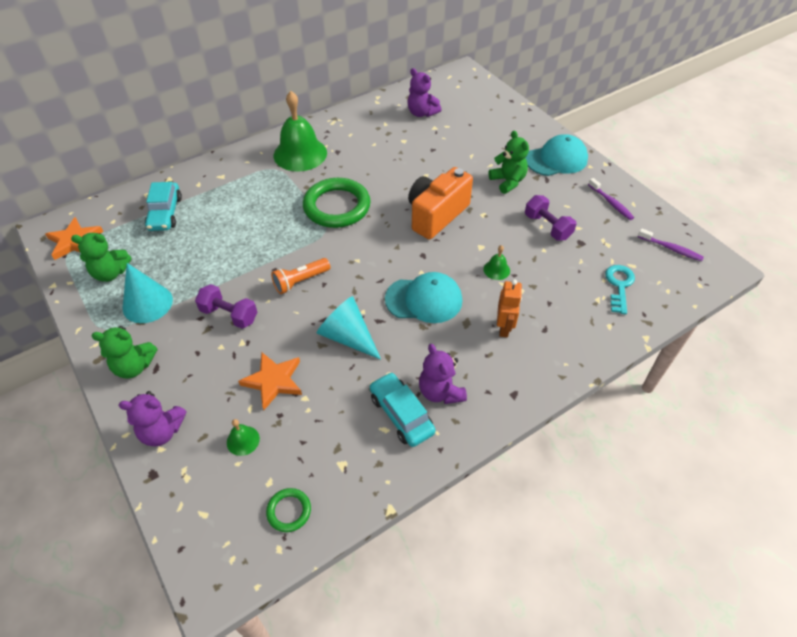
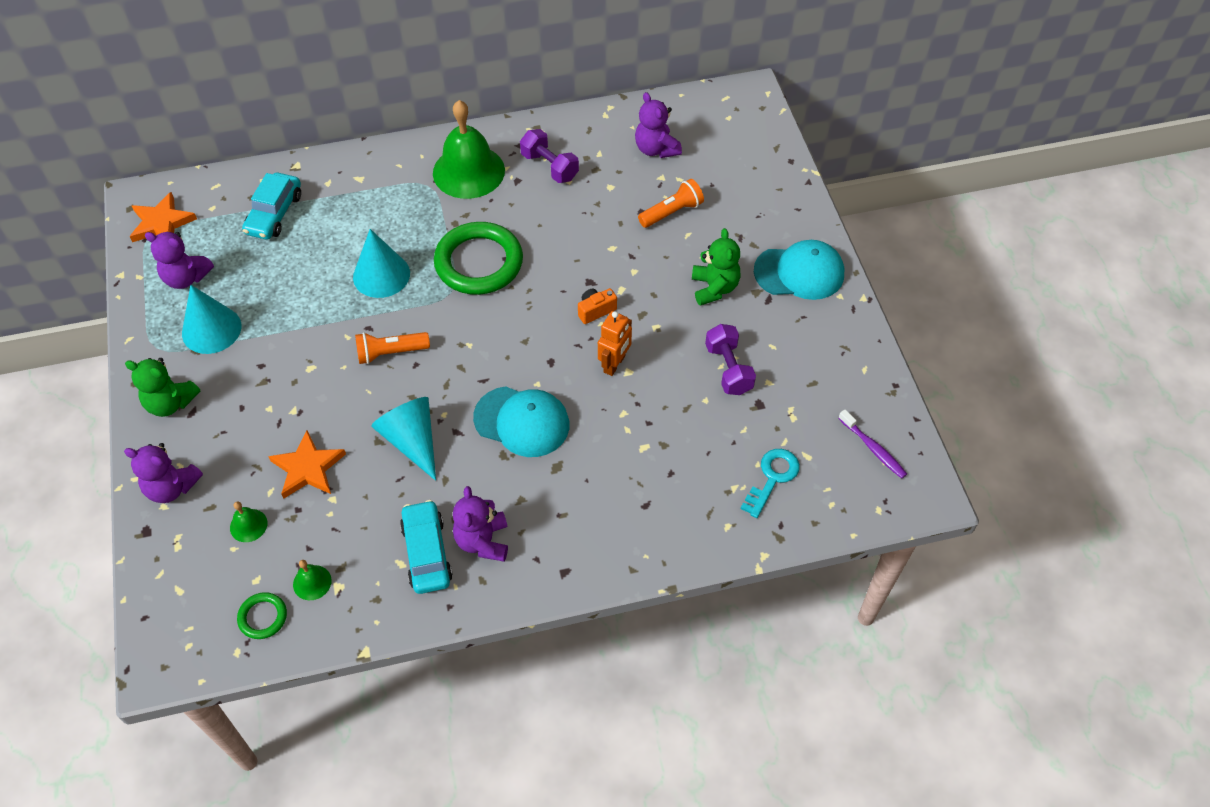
camera: 20 degrees right, 5 degrees up
(111, 273) = (186, 278): green teddy bear -> purple teddy bear
(229, 315) = (293, 371): purple dumbbell -> purple dumbbell (549, 166)
(268, 232) = (381, 275): none -> turquoise cone
(436, 215) = (595, 310): orange camera -> orange camera, size x0.42
(453, 145) = (672, 212): none -> orange flashlight
(496, 270) = (630, 409): green bell -> green bell (312, 582)
(504, 327) = (598, 487): orange robot -> orange robot (614, 364)
(611, 203) = (834, 359): purple toothbrush -> none

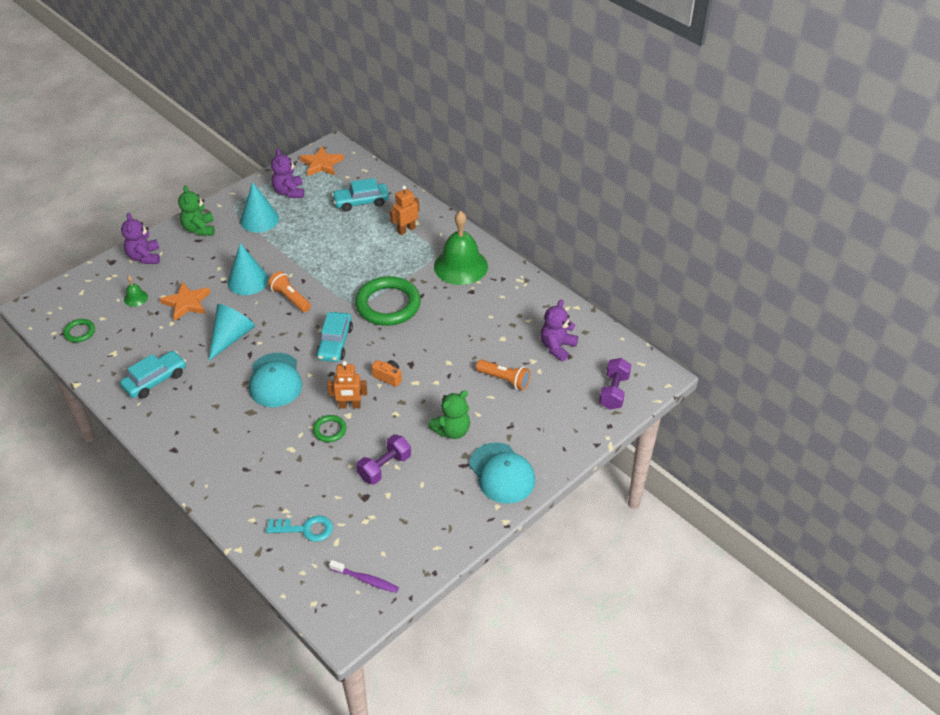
camera: 60 degrees right, 10 degrees down
(312, 582) = (111, 341): green bell -> none
(364, 193) = (406, 230): none -> orange robot
(381, 275) = (347, 267): turquoise cone -> turquoise cone (248, 281)
(483, 541) = (176, 401): purple teddy bear -> none
(503, 338) = (335, 343): none -> turquoise car
(549, 166) = (496, 301): purple dumbbell -> purple dumbbell (614, 392)
(640, 398) = (329, 430): none -> green ring
(873, 449) = (366, 580): purple toothbrush -> purple toothbrush turned 90 degrees counterclockwise

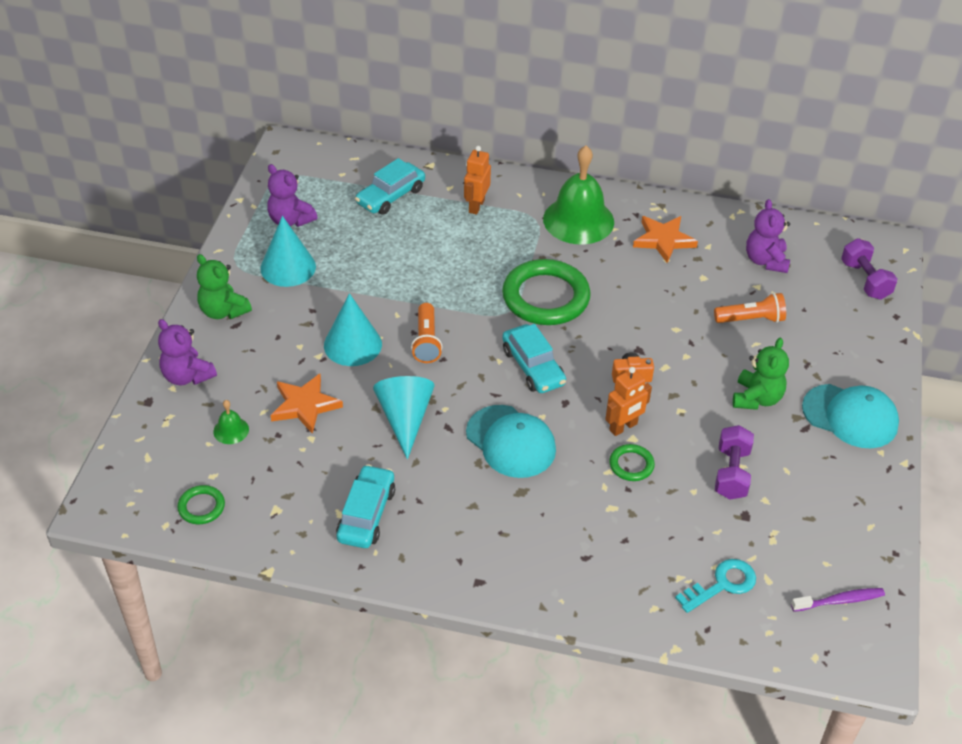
camera: 35 degrees left, 0 degrees up
(290, 298) = (426, 341): orange flashlight -> orange flashlight turned 105 degrees counterclockwise
(321, 164) = (294, 171): orange star -> orange star (663, 240)

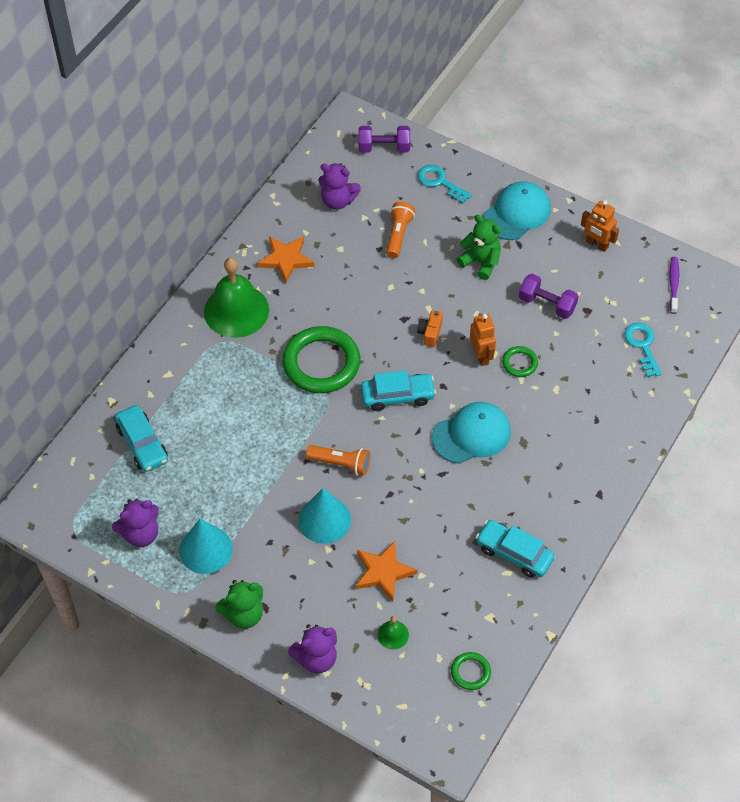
camera: 70 degrees left, 10 degrees up
(405, 419) = (423, 501): turquoise cone -> none
(476, 206) = (185, 380): orange robot -> orange robot (597, 244)
(848, 337) = (440, 182): none -> turquoise key

